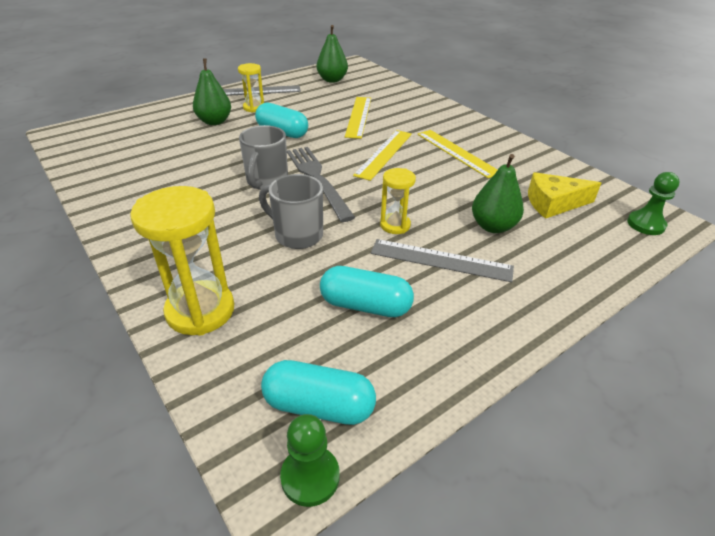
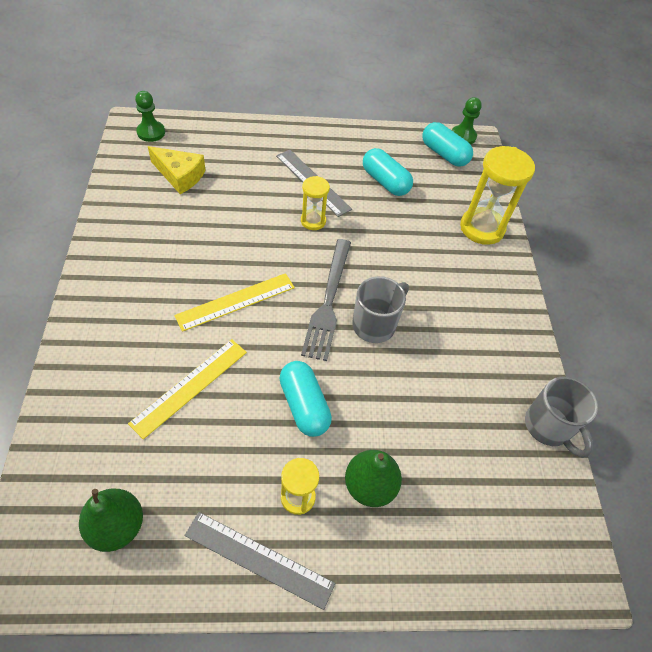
camera: 150 degrees left, 15 degrees up
(297, 235) = (389, 251): grey mug -> grey mug (548, 427)
(457, 152) = (169, 263): yellow ruler -> none
(493, 226) = (248, 184): green pear -> none

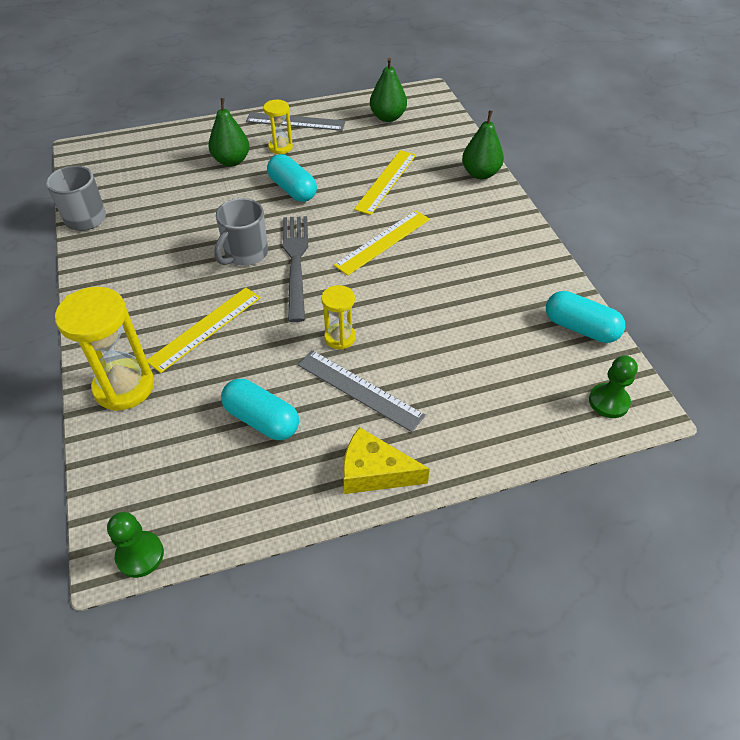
camera: 170 degrees right, 5 degrees down
(73, 367) = (480, 174): none -> green pear
(180, 175) = (524, 350): yellow cheese -> yellow cheese (374, 472)
(419, 257) = (205, 328): none -> yellow ruler
(444, 154) = (175, 501): turquoise capsule -> turquoise capsule (580, 328)

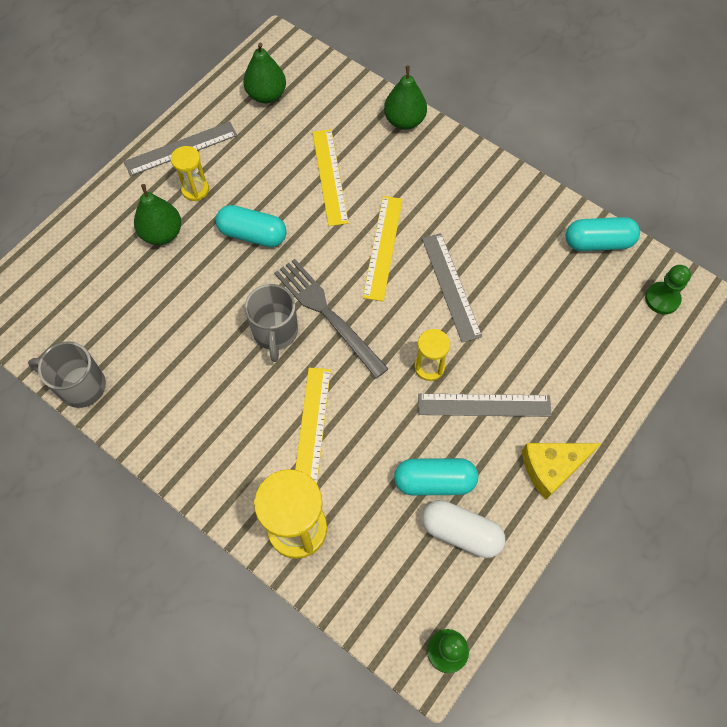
camera: 35 degrees left, 15 degrees up
(245, 471) = (461, 532): none -> white capsule
(413, 293) = (450, 286): none -> grey ruler

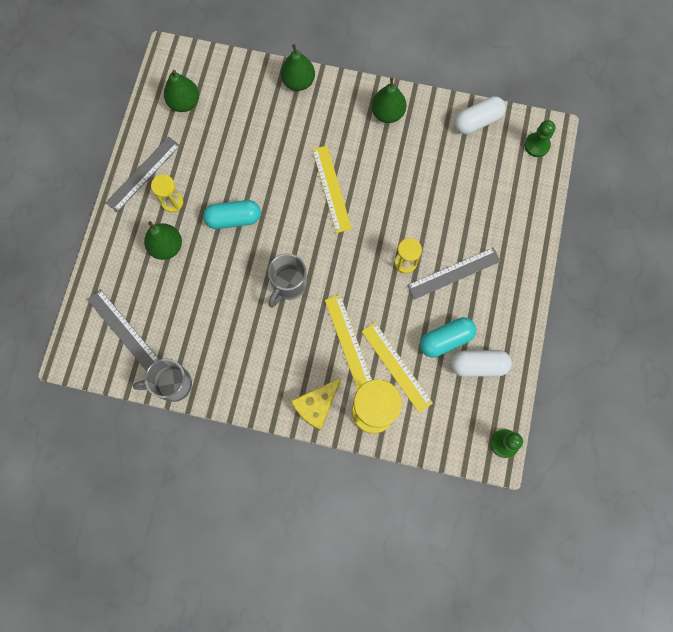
camera: 25 degrees left, 10 degrees up
(275, 333) = (288, 285): grey mug -> grey mug turned 60 degrees clockwise
(327, 314) = (317, 255): grey fork -> none
(329, 176) = (266, 150): yellow ruler -> yellow ruler (396, 367)
(450, 286) = (392, 198): grey ruler -> grey ruler (123, 330)
(492, 192) = (387, 113): none -> green pear
(552, 467) = (516, 296): yellow cheese -> yellow cheese (316, 405)
(598, 242) = (477, 121): turquoise capsule -> white capsule

